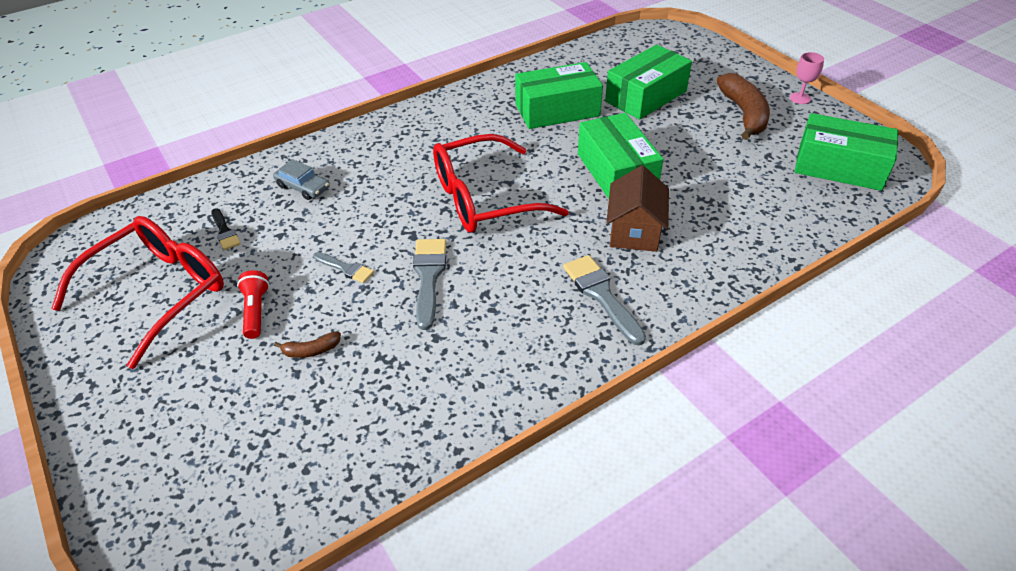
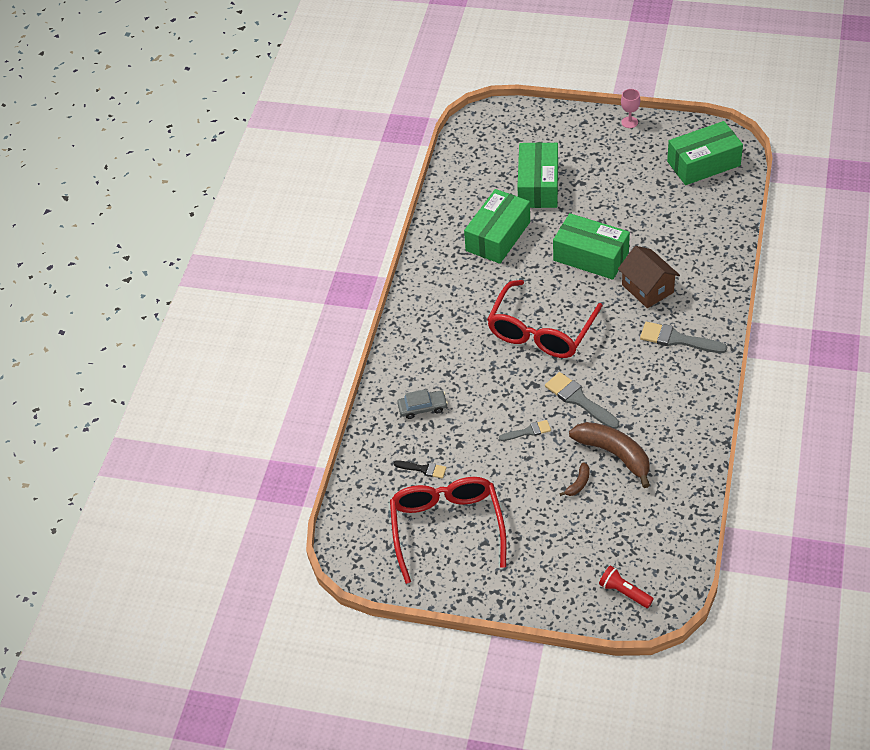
camera: 40 degrees left, 5 degrees up
(256, 311) = (518, 491): red flashlight -> red flashlight (624, 592)
(744, 114) = (611, 158): brown banana -> brown banana (614, 454)

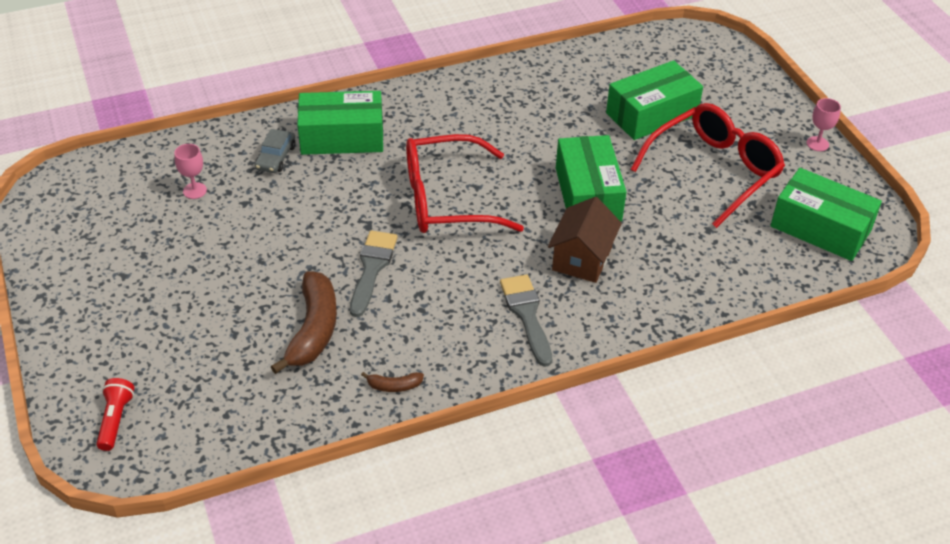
camera: 50 degrees right, 5 degrees down
(422, 408) = (276, 157): grey car -> grey car turned 60 degrees clockwise
(423, 469) = (194, 190): black brush -> pink goblet
(447, 527) = (127, 239): red glasses -> red glasses (714, 170)
(498, 236) = (552, 115): green box -> green box (342, 137)
(528, 431) = (298, 246): grey brush -> none
(578, 483) = (251, 316): brown banana -> brown banana (394, 386)

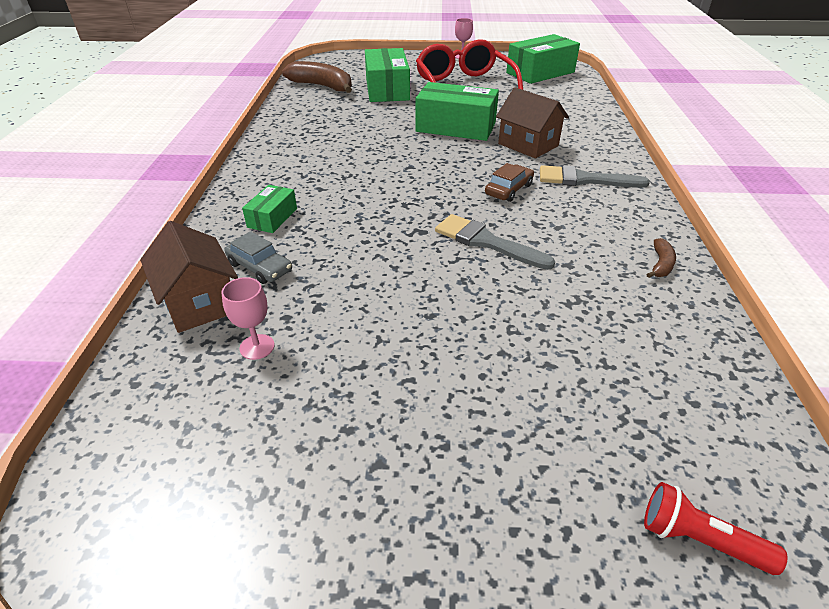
camera: 65 degrees left, 5 degrees down
(225, 147) = (199, 302): none -> brown house
(313, 330) = (563, 299): brown banana -> brown banana (322, 86)
(342, 137) = (272, 218): green box -> green box, size x0.51
(446, 200) = (416, 183): red glasses -> none
(472, 264) = (509, 189): none -> brown car

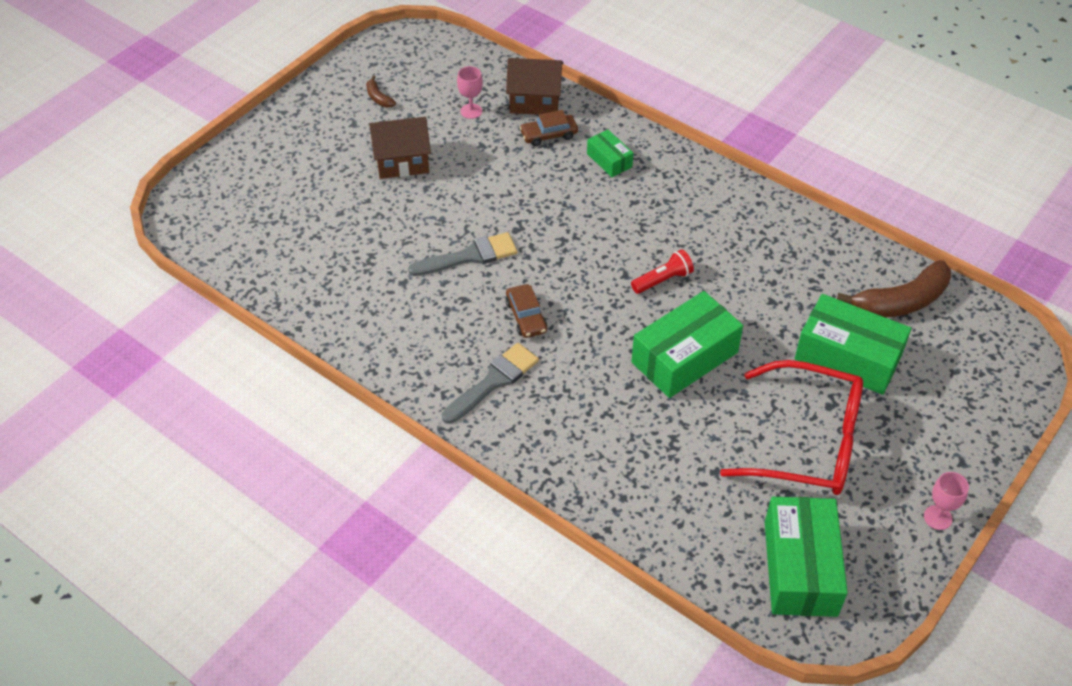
camera: 125 degrees right, 10 degrees up
(260, 267) = (549, 135): grey car -> brown car
(528, 145) = (594, 390): brown house -> brown house (402, 161)
(661, 264) = (352, 332): brown banana -> brown banana (378, 98)
(699, 540) = (217, 196): red flashlight -> red flashlight (663, 280)

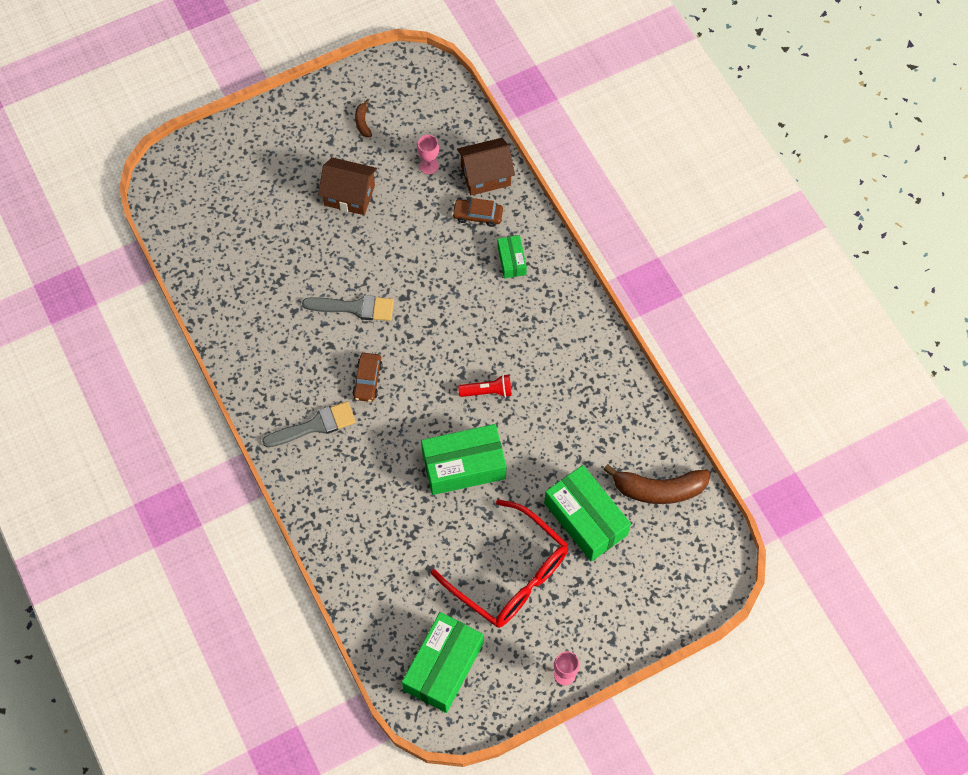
camera: 25 degrees right, 15 degrees up
(535, 101) = (485, 175): brown house -> brown house turned 45 degrees counterclockwise

